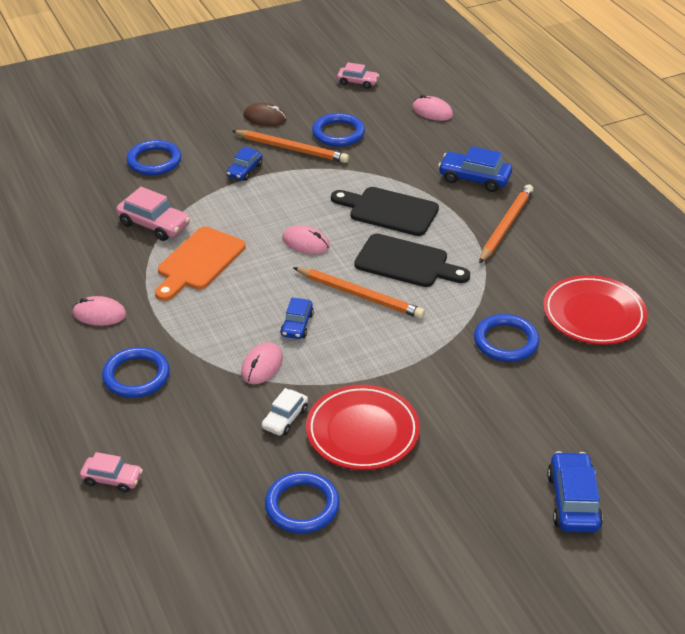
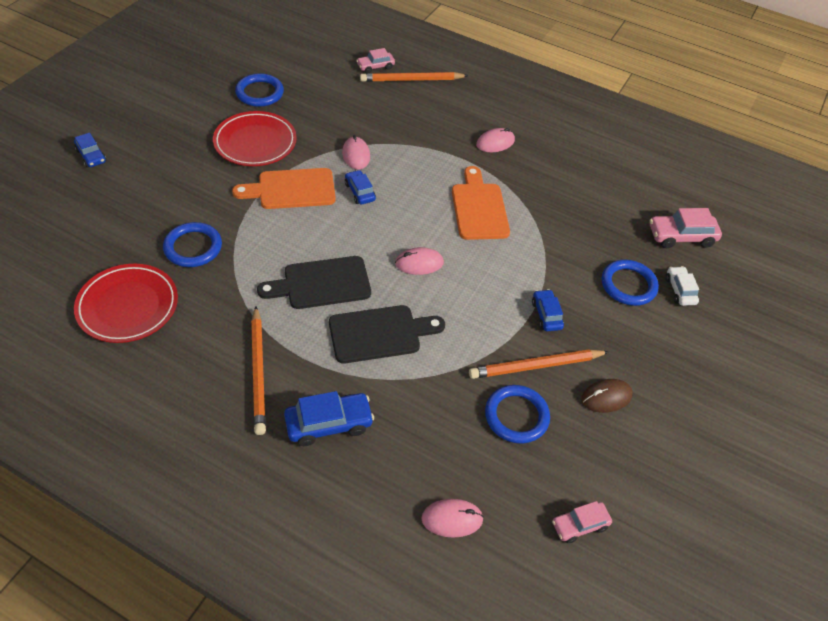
camera: 140 degrees right, 10 degrees up
(136, 376) = (425, 118): blue ring -> none
(154, 224) = (548, 223): pink car -> pink car (681, 236)
(285, 418) = (311, 131): white car -> white car (680, 290)
(359, 295) = (335, 235): orange pencil -> orange pencil (411, 80)
(365, 357) = (291, 189): none -> orange cutting board
(573, 501) = (91, 156): blue car -> blue car, size x0.64

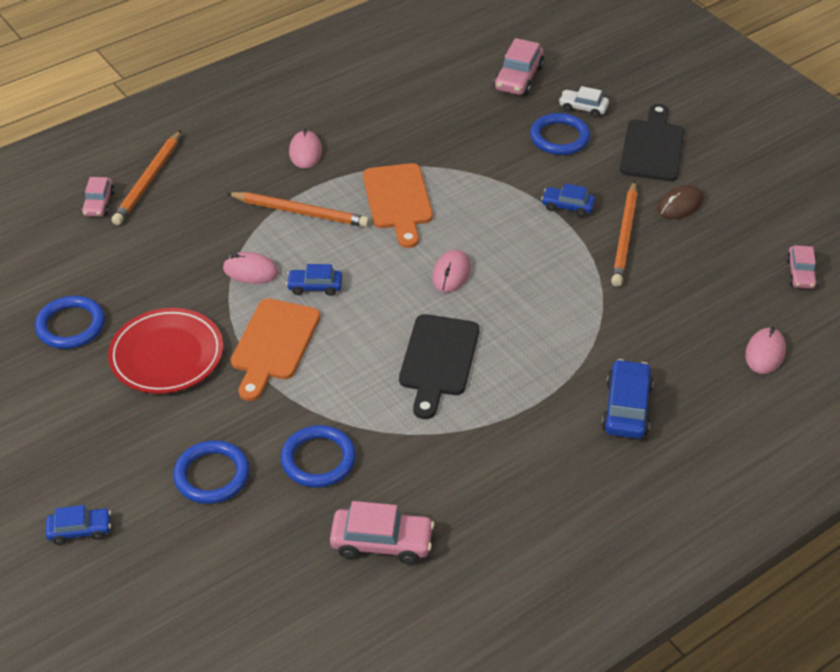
camera: 60 degrees left, 5 degrees down
(128, 306) = (382, 542): red plate -> pink car
(258, 372) = (535, 446): orange pencil -> orange pencil (300, 212)
(379, 334) = (531, 335): black cutting board -> black cutting board (652, 147)
(479, 208) = (398, 200): orange cutting board -> orange cutting board turned 120 degrees counterclockwise
(516, 416) = (675, 271): blue ring -> blue ring (212, 475)
(606, 397) = (680, 205): brown mouse -> brown mouse turned 45 degrees clockwise

